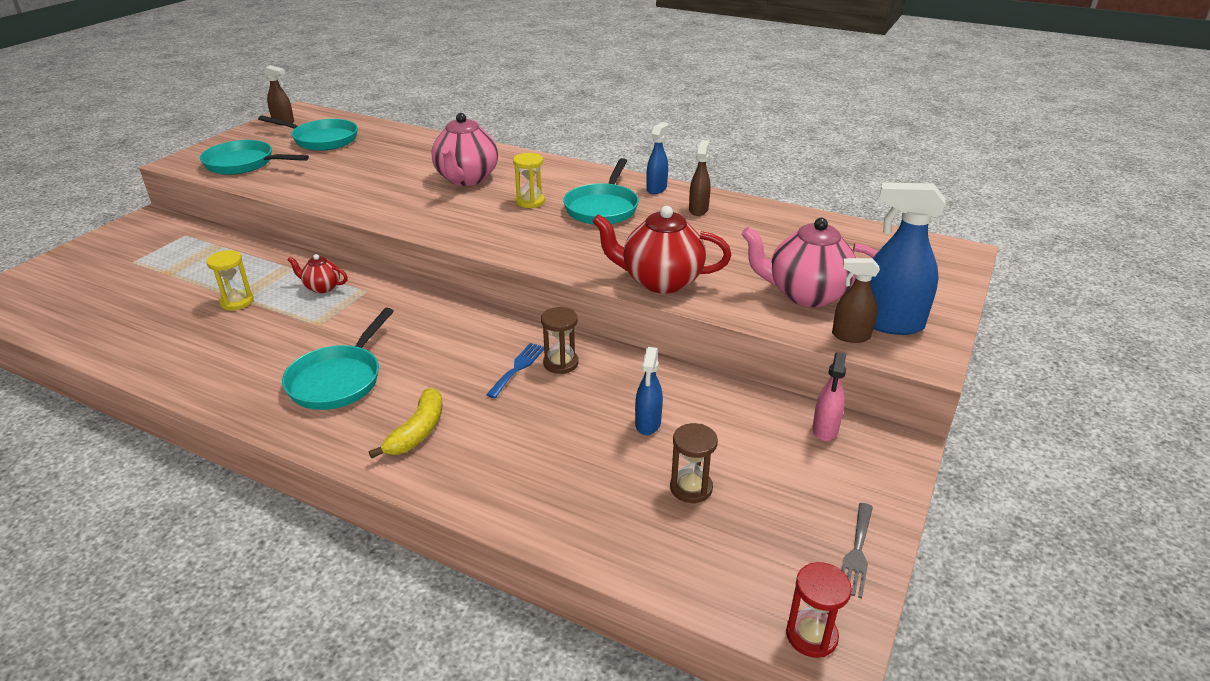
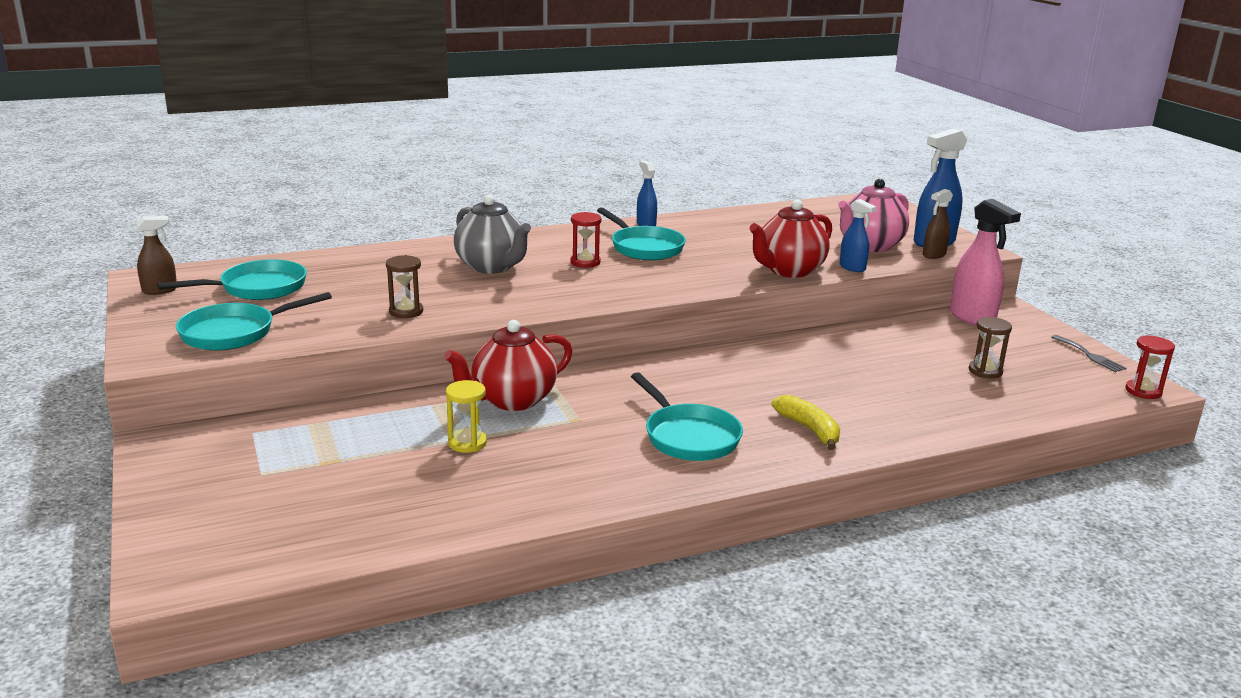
camera: 50 degrees left, 10 degrees down
(322, 287) = (512, 400): red teapot -> red teapot, size x1.98
(466, 179) = (492, 267): pink teapot -> grey teapot
(518, 368) = (774, 371): blue fork -> none
(530, 201) = (585, 262): yellow hourglass -> red hourglass
(561, 363) = (789, 356): brown hourglass -> brown hourglass (406, 311)
(648, 424) = (902, 358): blue spray bottle -> blue spray bottle (852, 267)
(698, 209) = (703, 227): brown spray bottle -> none
(825, 430) = (972, 318): pink spray bottle -> pink spray bottle, size x1.74

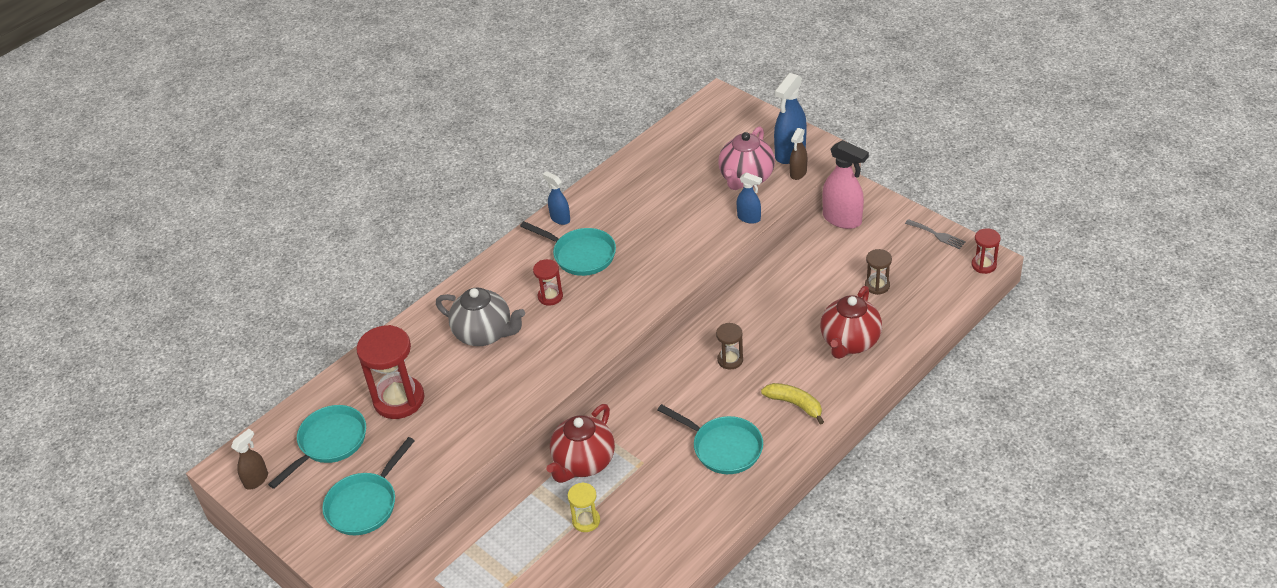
camera: 20 degrees left, 20 degrees up
(358, 281) = (399, 399): none -> red hourglass
(406, 311) = (467, 422): brown hourglass -> brown hourglass (730, 360)
(788, 271) = (706, 243): red teapot -> red teapot (849, 342)

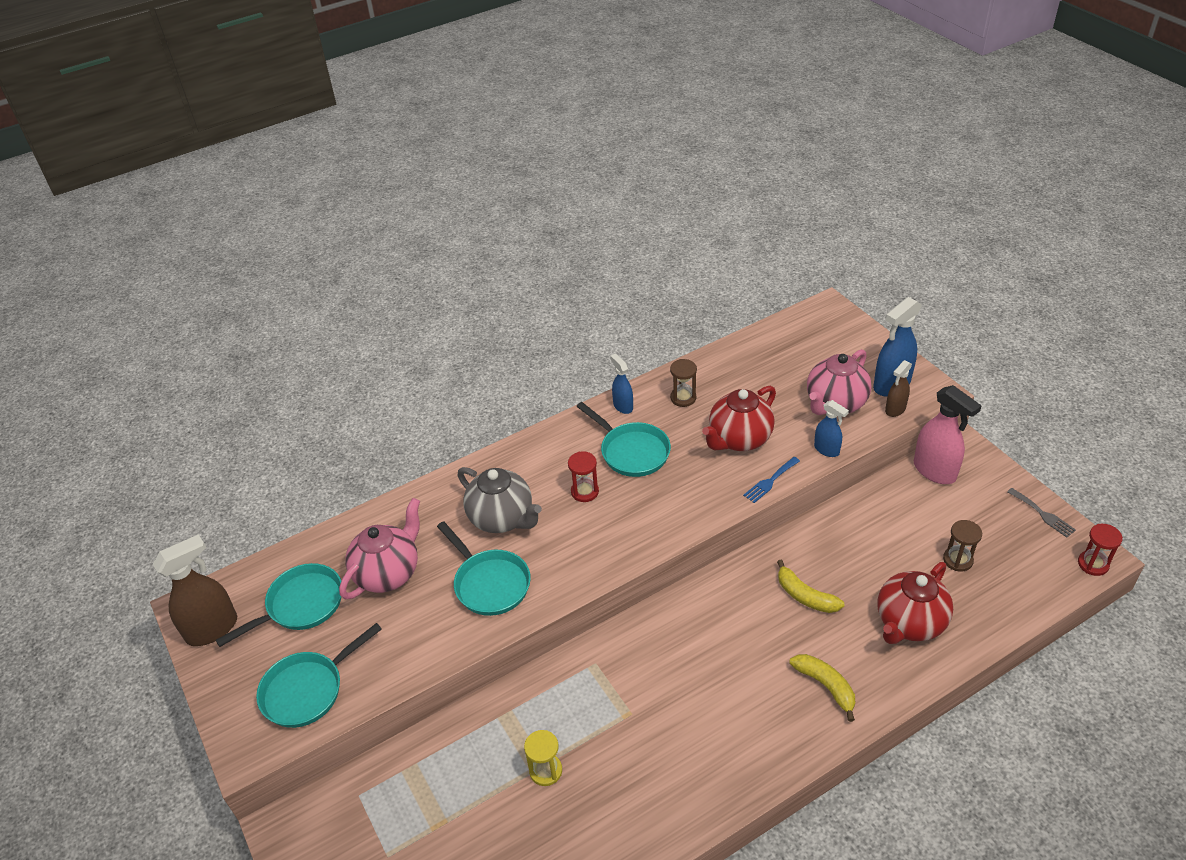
camera: 15 degrees right, 0 degrees up
(256, 480) = (212, 629): brown spray bottle -> brown spray bottle, size x1.74
(399, 399) = (388, 573): red hourglass -> pink teapot
(583, 463) = (565, 696): red teapot -> red teapot (739, 439)
(708, 254) = (770, 481): none -> blue fork
(723, 448) = (728, 720): turquoise pan -> turquoise pan (489, 583)
(730, 360) = (765, 610): brown hourglass -> brown hourglass (683, 398)
(760, 341) = (805, 596): none -> yellow banana

